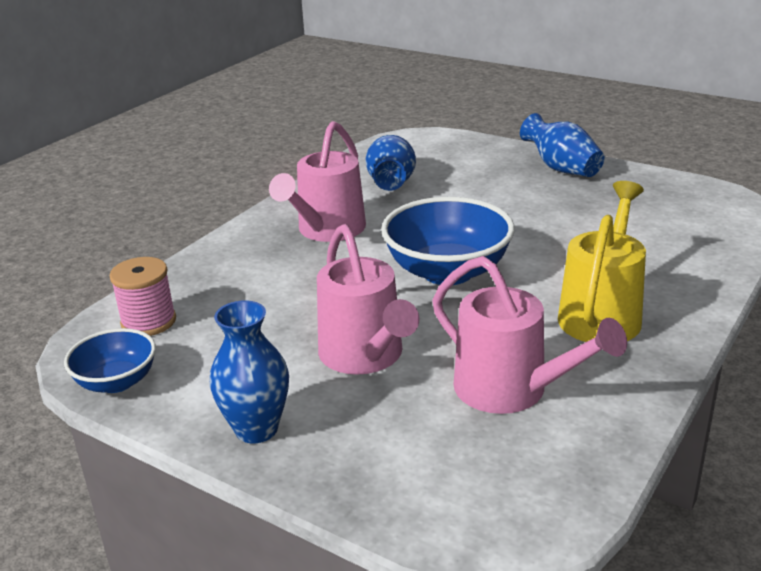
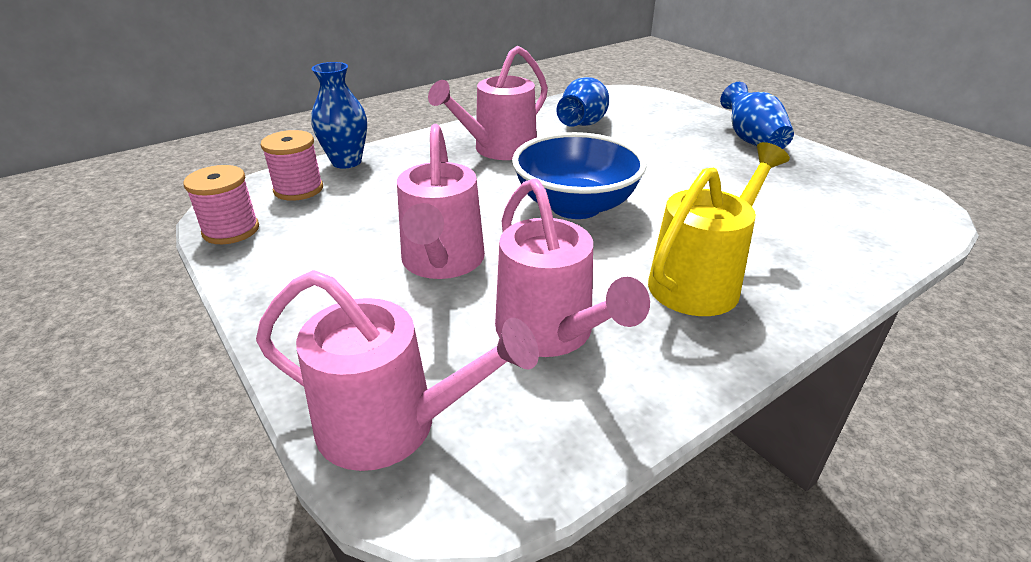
camera: 20 degrees right, 5 degrees up
(117, 382) = (231, 230): blue bowl -> pink spool
(256, 429) = (296, 301): blue vase -> blue vase (346, 162)
(440, 500) = (393, 426): none -> pink watering can

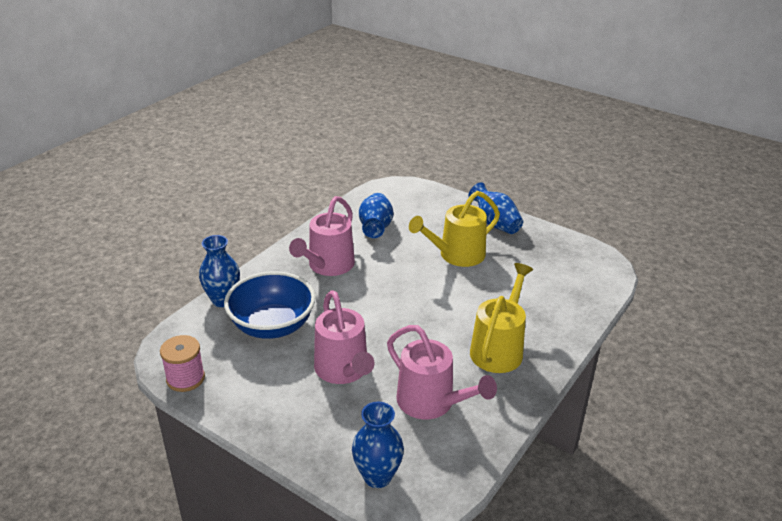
camera: 20 degrees left, 0 degrees up
(298, 189) = (206, 333): pink spool -> none
(393, 426) = (377, 476): pink watering can -> blue vase
(575, 206) = (404, 307): blue bowl -> blue bowl (272, 326)
(680, 164) = (456, 255): none -> yellow watering can

